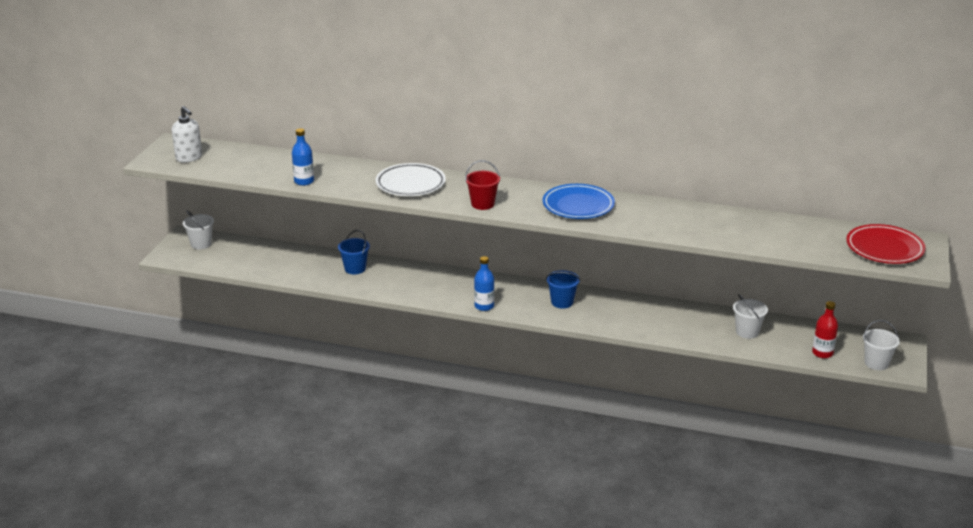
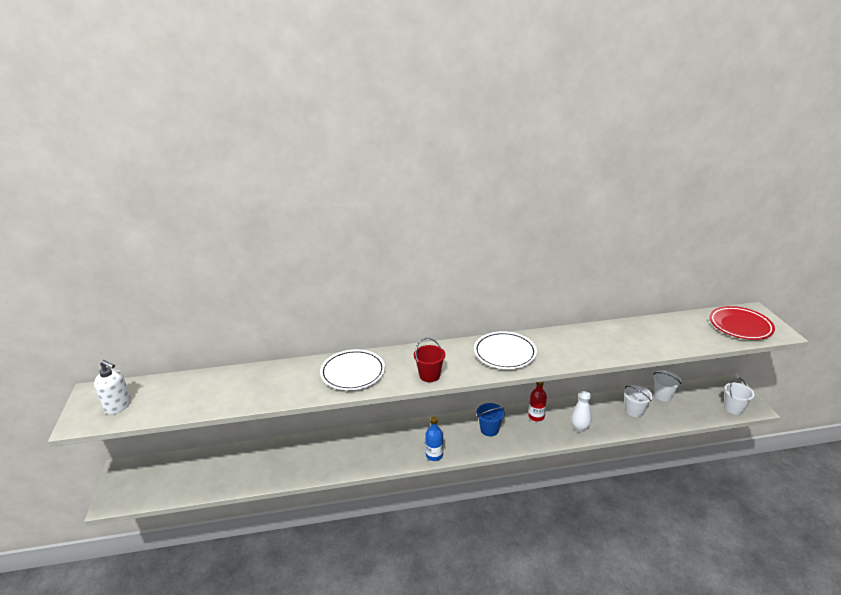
camera: 25 degrees left, 0 degrees up
(201, 244) = (141, 474): white bucket -> white bucket (663, 395)
(304, 181) = (253, 400): blue bottle -> none
(355, 268) = (302, 453): blue bucket -> none
(578, 206) = (504, 353): blue plate -> white plate
(664, 328) = (579, 428): none -> white vase
(822, 353) = (695, 412): red bottle -> red bottle (536, 416)

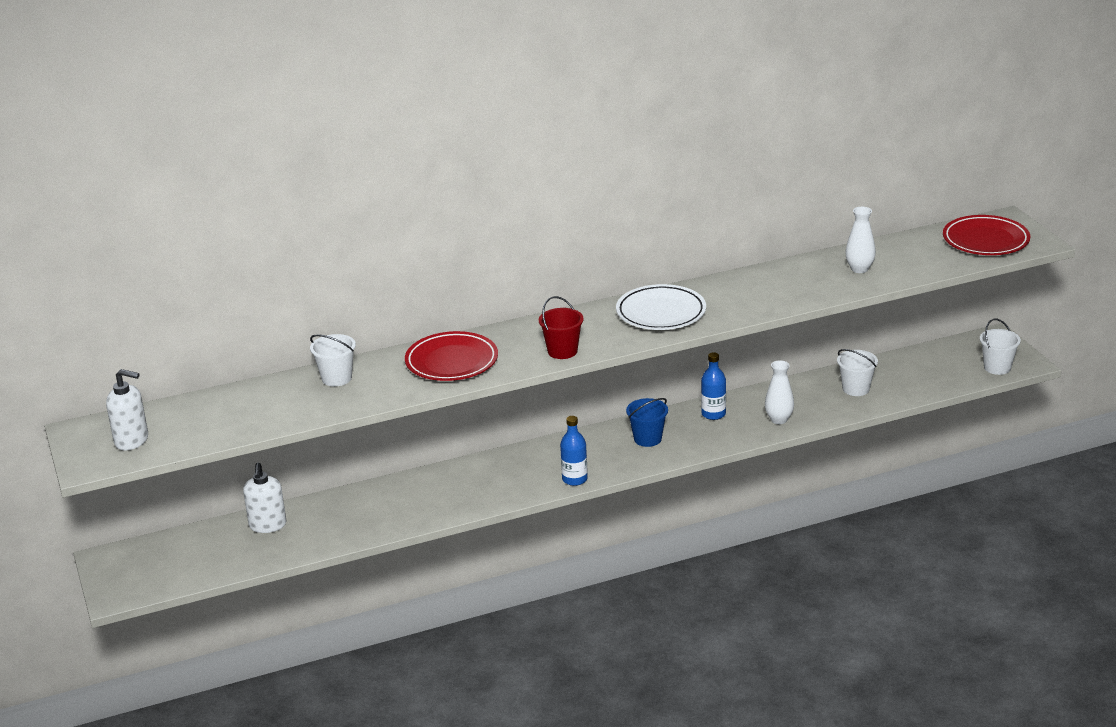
camera: 10 degrees left, 0 degrees up
(229, 459) = (268, 525): none -> white soap dispenser
(353, 373) = (451, 362): white plate -> red plate
(536, 416) = (713, 414): red bottle -> blue bottle
(648, 337) = (859, 269): none -> white vase
(663, 395) = (896, 364): white bucket -> white bucket (336, 378)

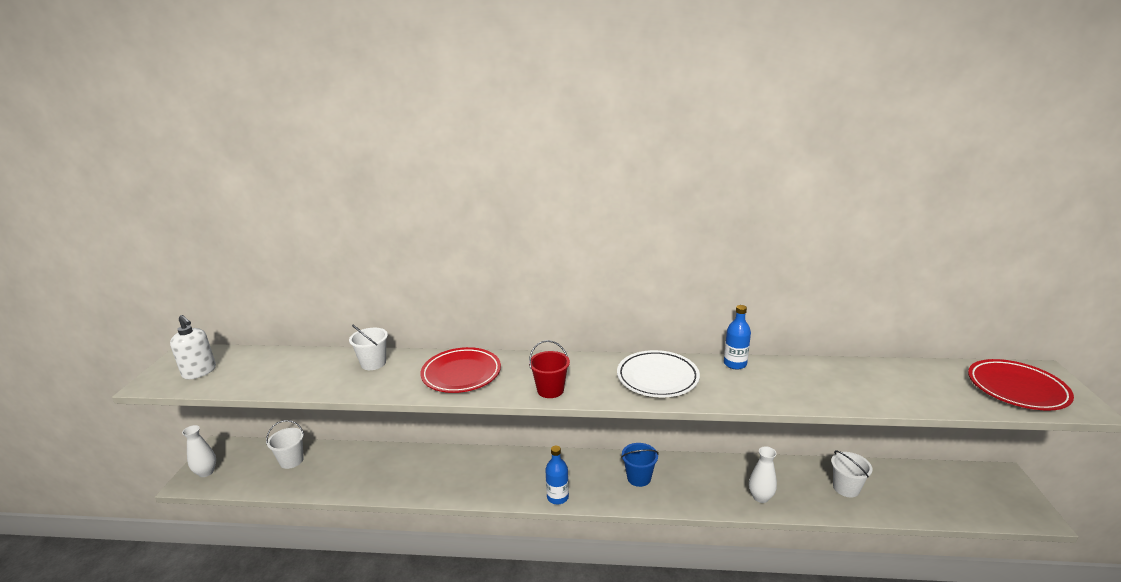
camera: 25 degrees right, 5 degrees down
(268, 525) = (327, 458): white soap dispenser -> none
(713, 414) = (705, 472): blue bottle -> blue bottle (735, 364)
(859, 269) = (867, 384): white vase -> white vase (206, 472)
(997, 367) = (1002, 510): white bucket -> white bucket (291, 460)

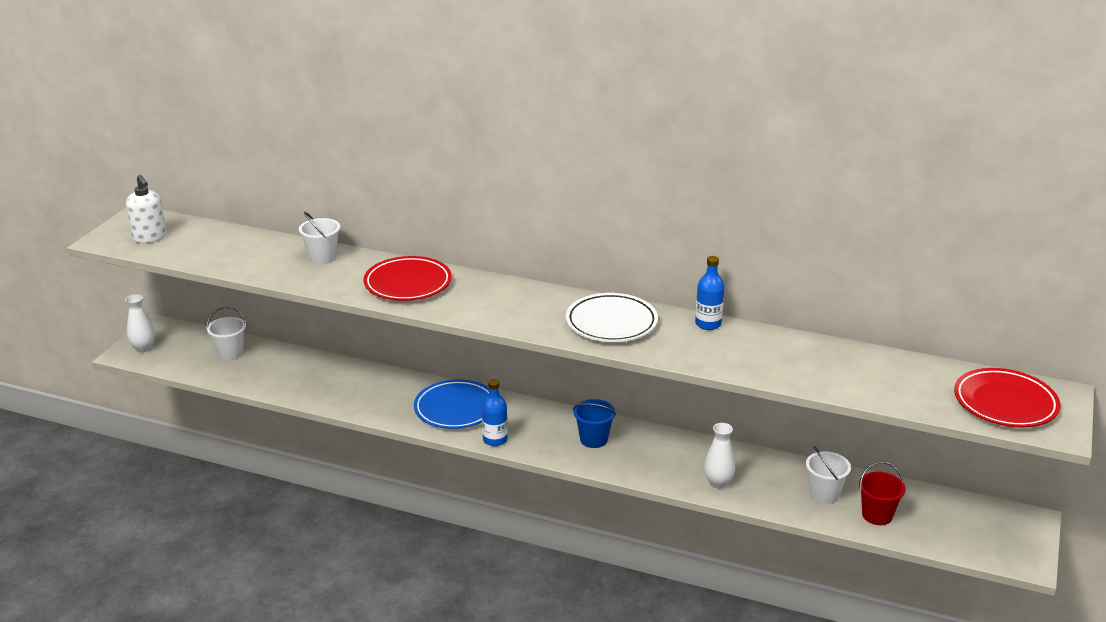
camera: 15 degrees right, 5 degrees up
(511, 473) = (456, 409): none -> blue plate
(550, 390) = (491, 315): red bucket -> red bucket (877, 515)

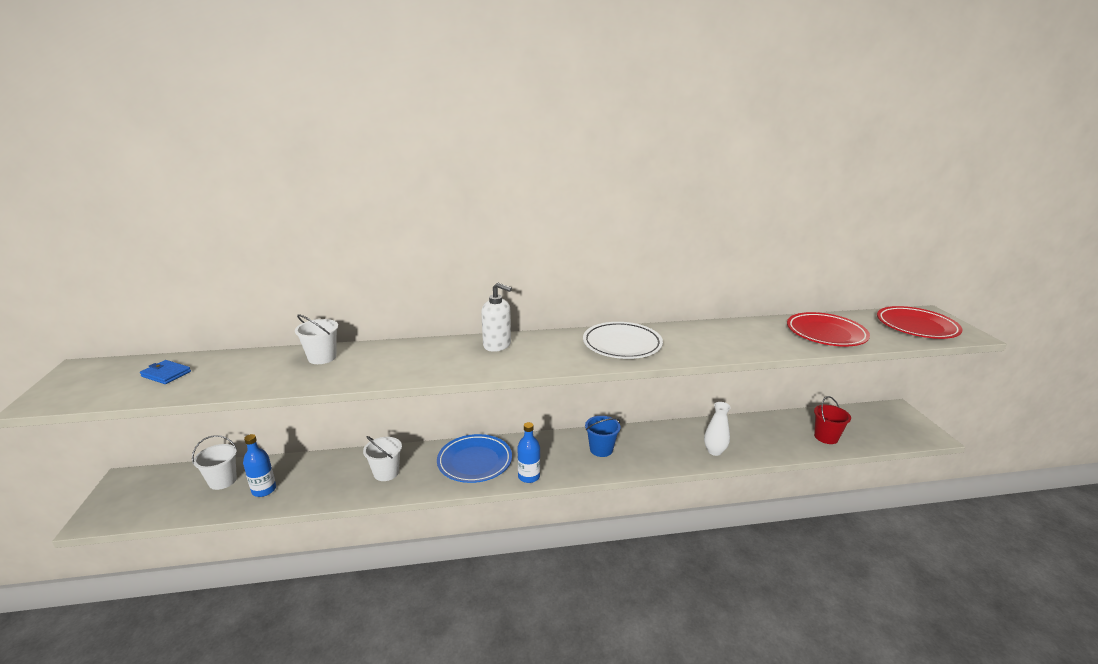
camera: 30 degrees left, 5 degrees down
(143, 348) = (116, 506): white vase -> none
(150, 237) = (106, 384): white soap dispenser -> white soap dispenser (497, 345)
(195, 240) = (166, 374): none -> blue wallet
(408, 284) = (425, 358): red plate -> red plate (826, 334)
(708, 324) = (686, 328): blue bottle -> blue bottle (264, 490)
(824, 494) = (782, 434): white bucket -> white bucket (386, 473)

